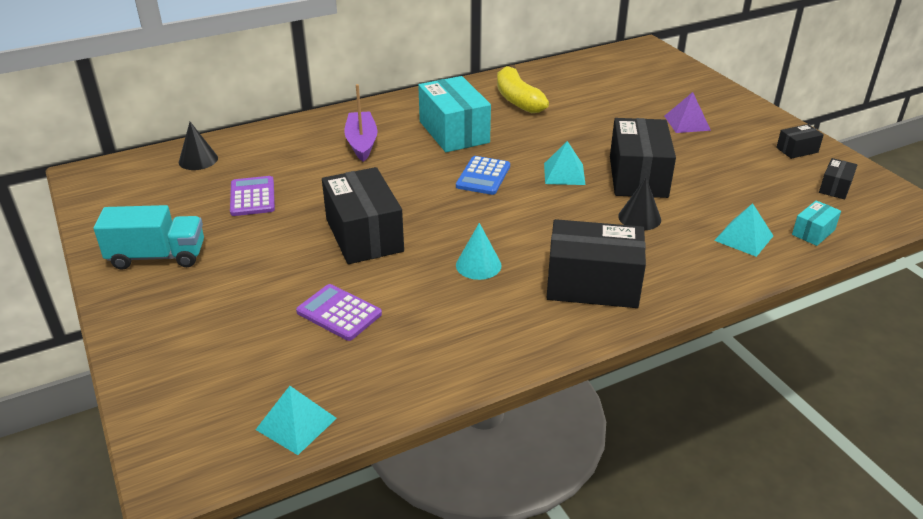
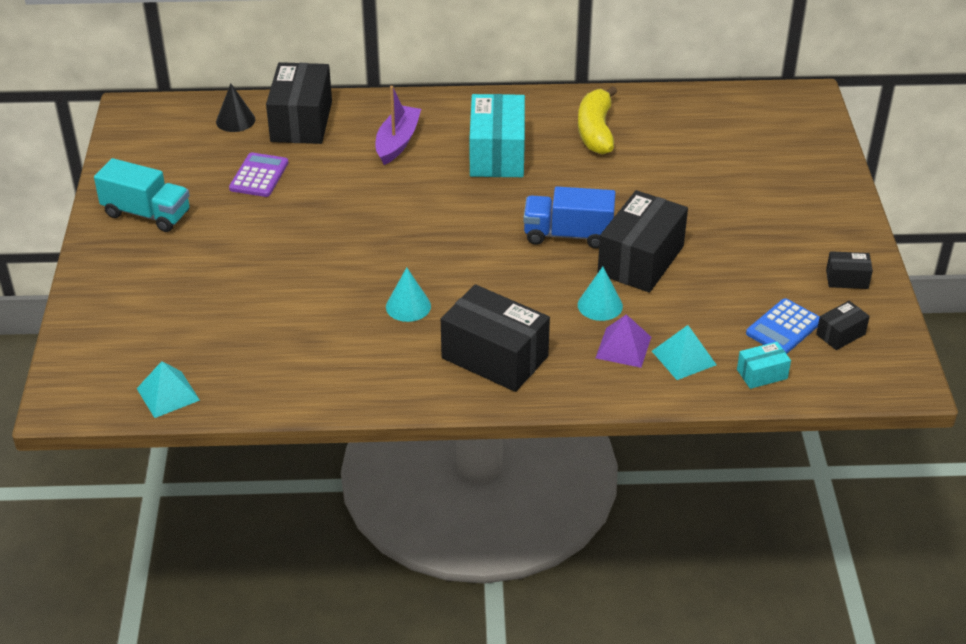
camera: 25 degrees right, 5 degrees up
(339, 313) = (259, 313): purple calculator -> none
(364, 235) = (330, 245): black box -> black box (301, 121)
(483, 176) = (485, 215): blue calculator -> blue calculator (783, 328)
(564, 174) = (568, 235): turquoise pyramid -> blue truck
(639, 218) = (600, 305): black cone -> turquoise cone
(687, 123) = (756, 211): purple pyramid -> purple pyramid (623, 347)

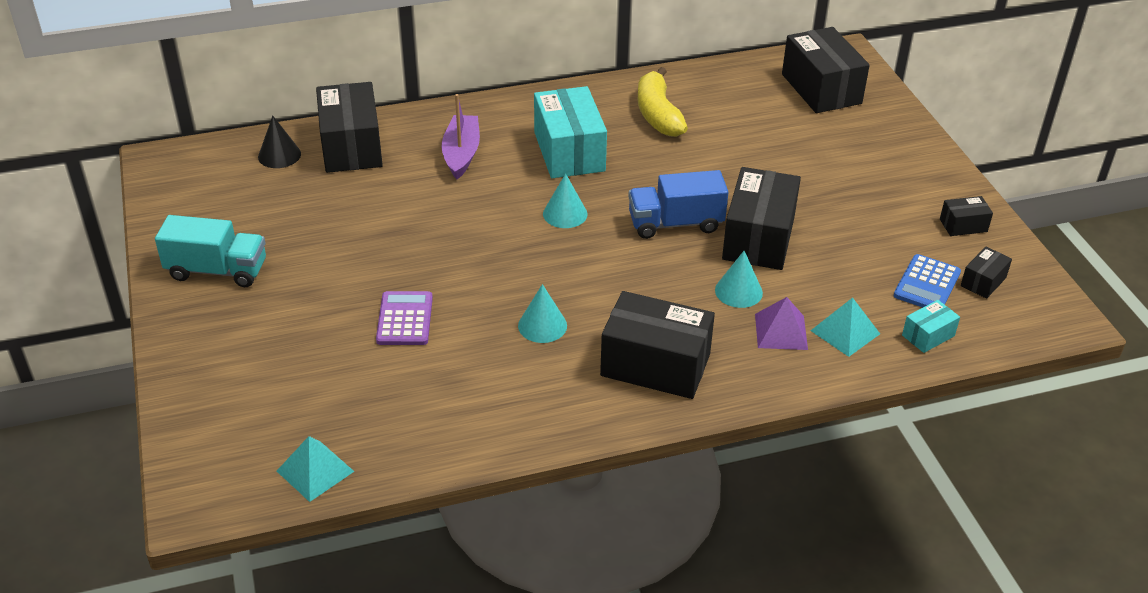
camera: 15 degrees left, 0 degrees up
(259, 176) = (327, 210): purple calculator -> purple calculator (404, 319)
(469, 210) = (565, 214): none -> turquoise cone
(767, 128) = (821, 89): none -> black box

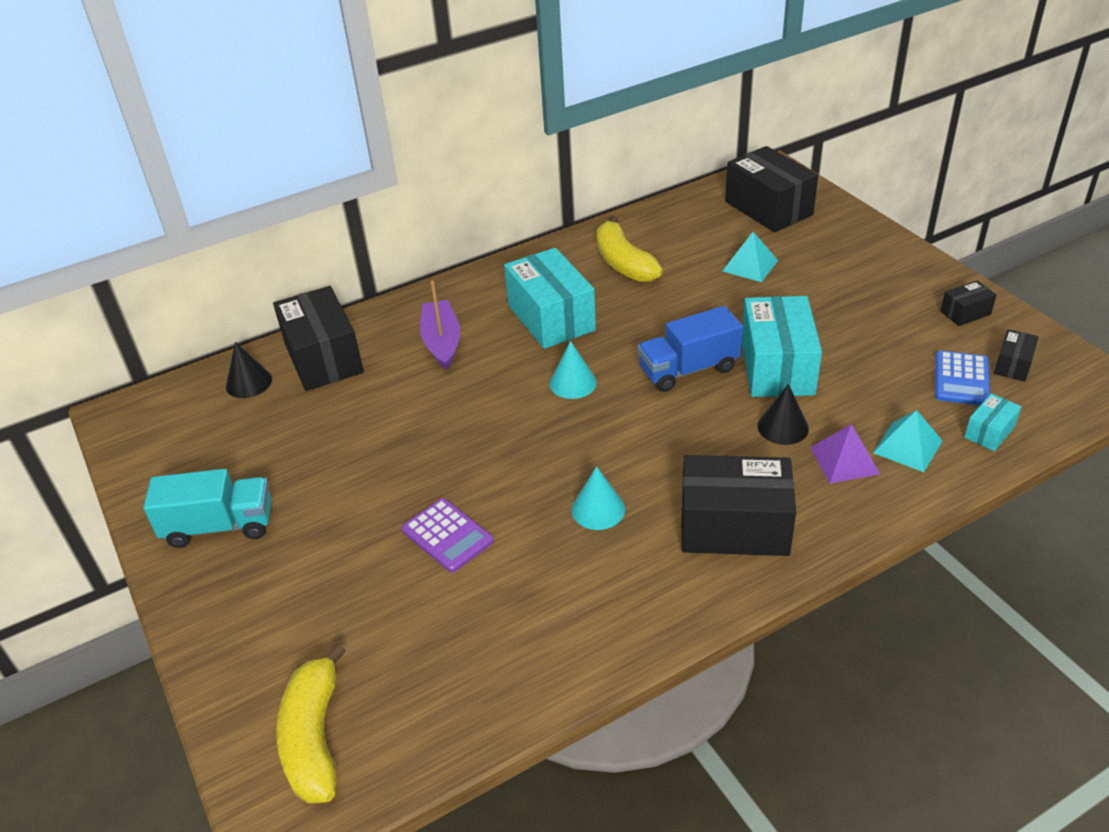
camera: 10 degrees left, 0 degrees up
(241, 449) = (314, 738): none -> yellow banana
(315, 471) = (409, 744): turquoise pyramid -> turquoise pyramid (750, 265)
(404, 319) = (447, 536): purple calculator -> purple calculator turned 150 degrees clockwise
(738, 291) = (783, 427): turquoise cone -> black cone
(758, 238) = (777, 367): black box -> turquoise box

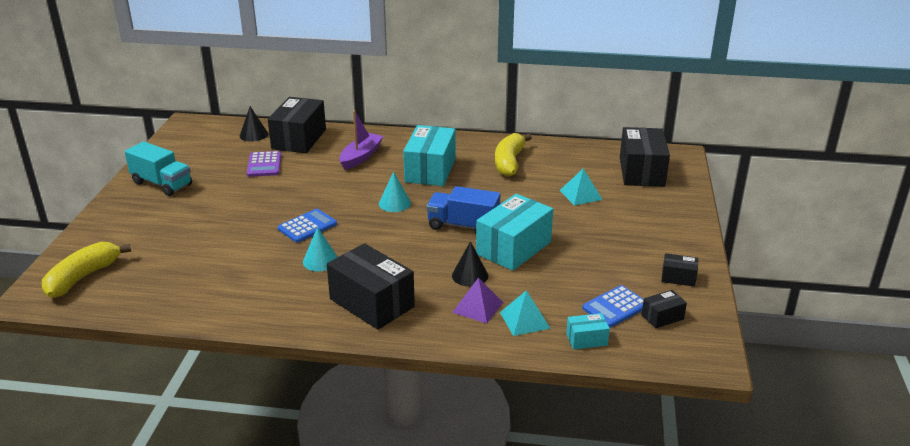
camera: 35 degrees right, 10 degrees down
(447, 536) = (241, 235): purple calculator -> purple calculator (264, 165)
(514, 473) = (307, 226): none -> blue calculator

